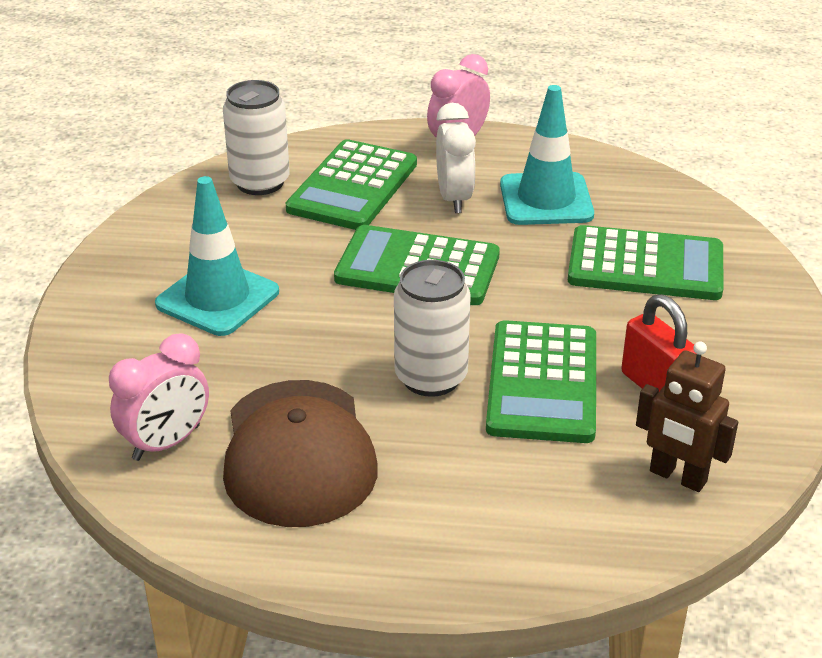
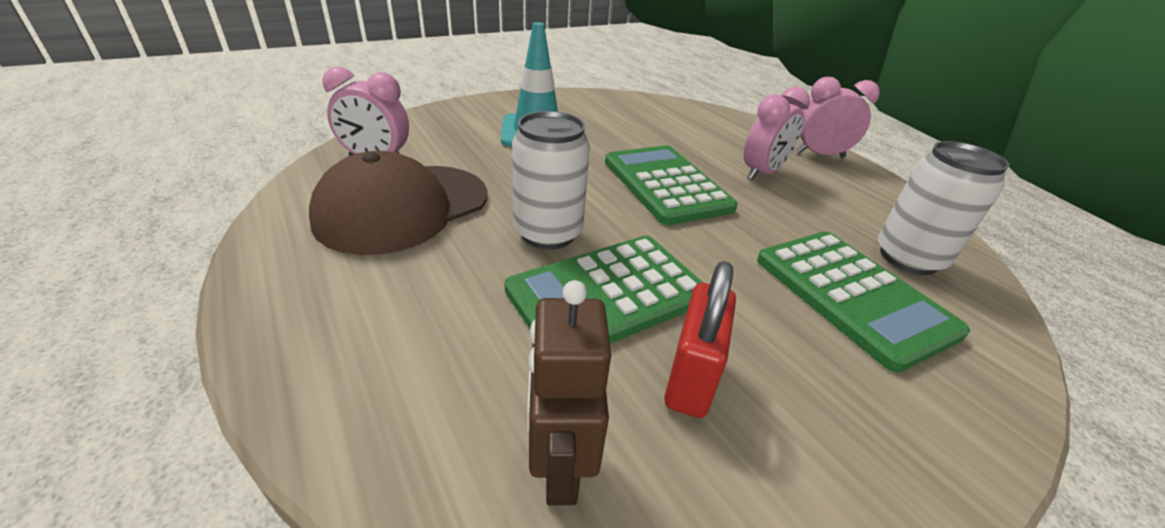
camera: 50 degrees right, 0 degrees up
(260, 182) = (661, 111): white can -> white can (908, 258)
(353, 187) = (708, 136): green calculator -> none
(454, 198) = (762, 173): white clock -> pink clock
(546, 200) = (833, 210): turquoise traffic cone -> none

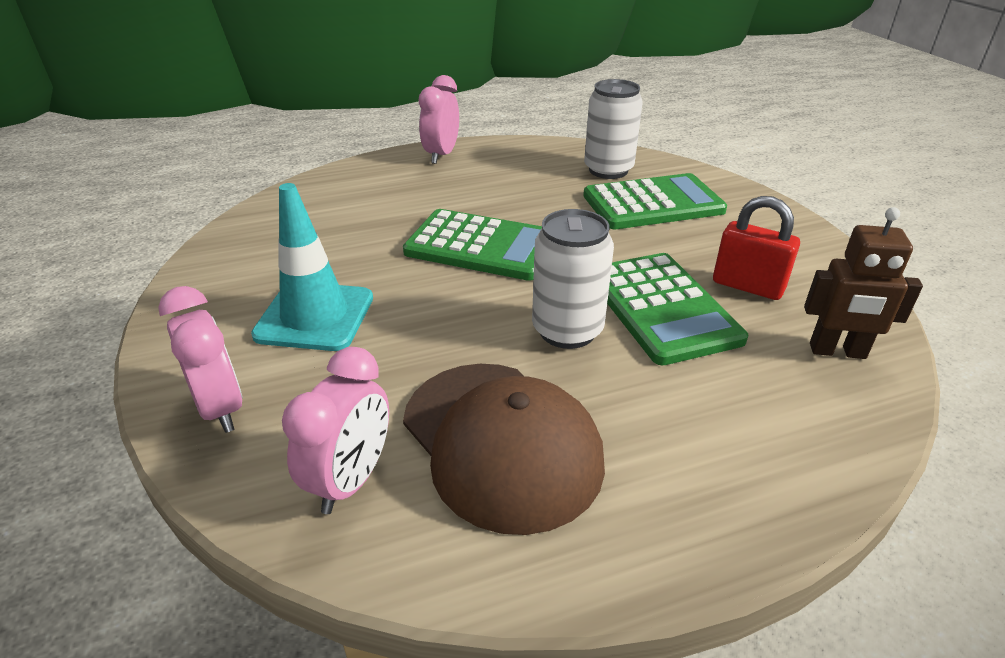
camera: 75 degrees left, 0 degrees up
(666, 185) = (481, 246): green calculator -> green calculator turned 150 degrees counterclockwise
(762, 173) = (470, 191): pink clock -> pink clock (221, 408)

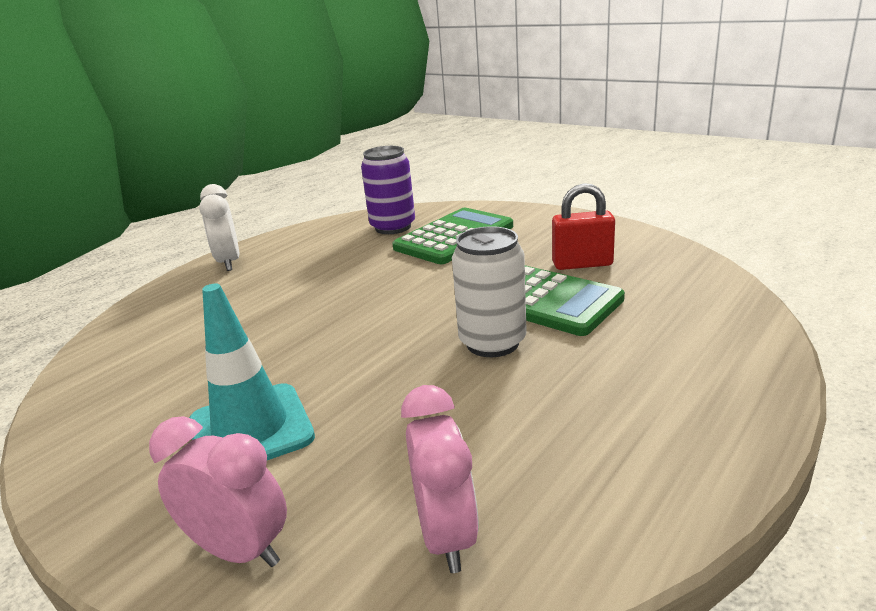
camera: 30 degrees left, 10 degrees down
(441, 155) = (229, 262): pink clock -> white clock
(481, 246) = (349, 314): green calculator -> none
(501, 442) = (536, 440): brown cap -> none
(608, 170) = (393, 227): white can -> purple can
(837, 351) = (681, 279): brown robot -> none

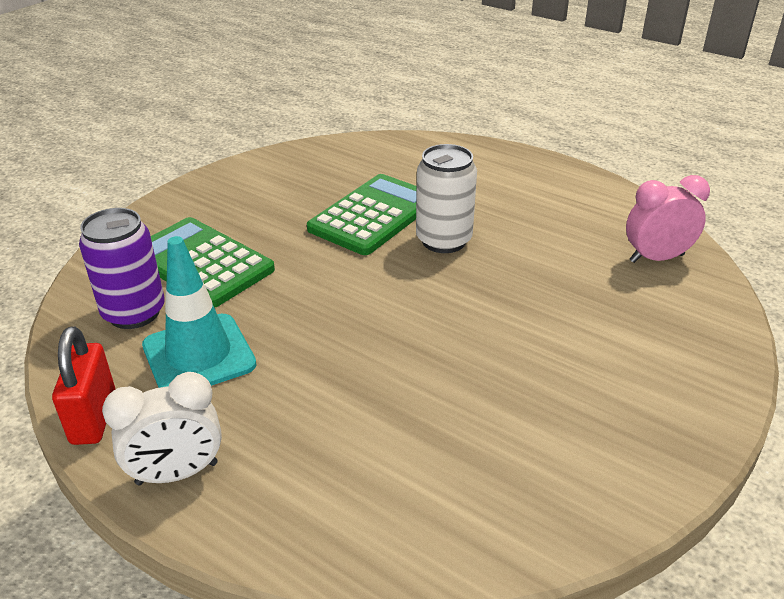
camera: 95 degrees left, 10 degrees up
(239, 550) = (701, 338): pink clock -> none
(251, 429) = (578, 359): turquoise traffic cone -> turquoise traffic cone (199, 355)
(582, 264) = (309, 192): red padlock -> red padlock (94, 417)

